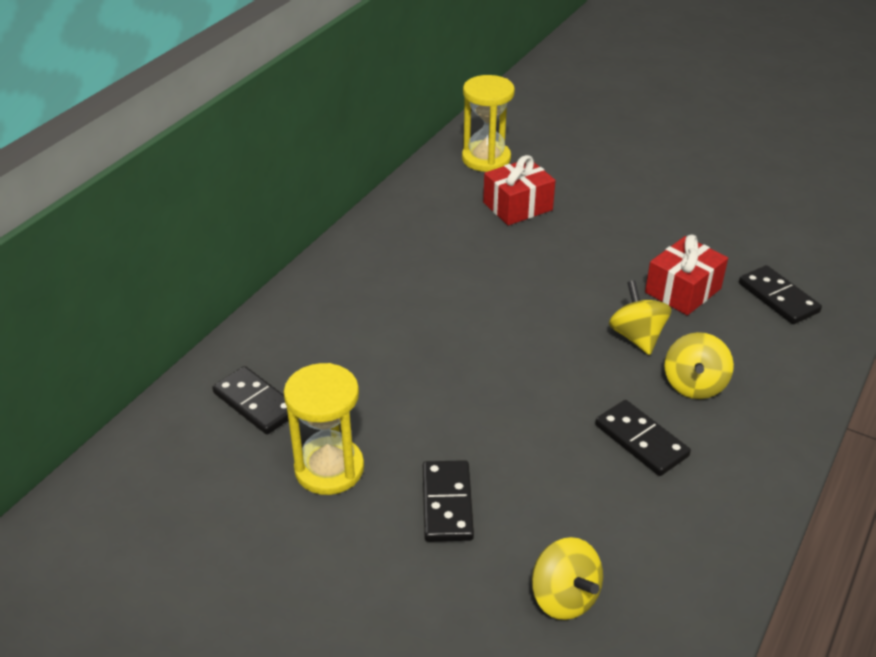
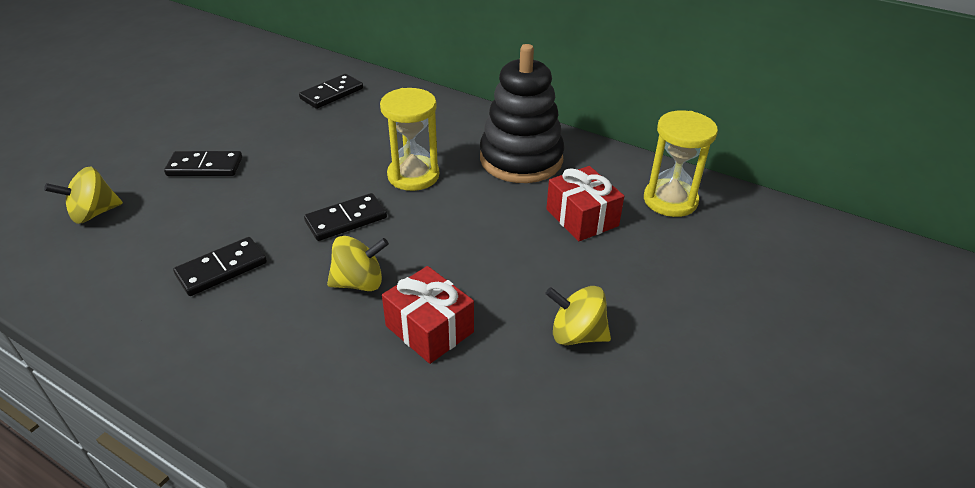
camera: 90 degrees right, 0 degrees up
(329, 468) = (260, 121): yellow hourglass -> yellow hourglass (413, 175)
(422, 239) = (521, 159): none -> black stacking toy
(694, 385) = (279, 315): yellow spinning top -> yellow spinning top (576, 334)
(778, 297) = (406, 419): black domino -> black domino (346, 220)

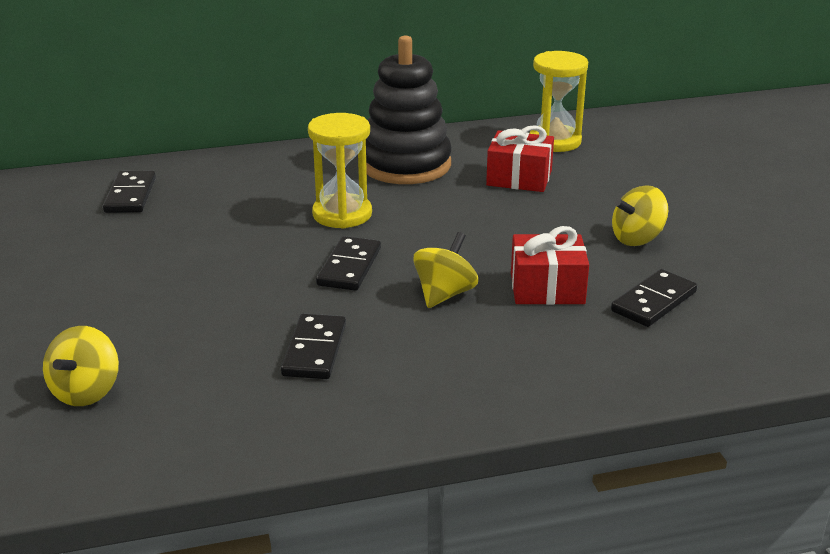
camera: 45 degrees left, 10 degrees down
(205, 167) = (124, 303): black domino -> black domino (653, 301)

